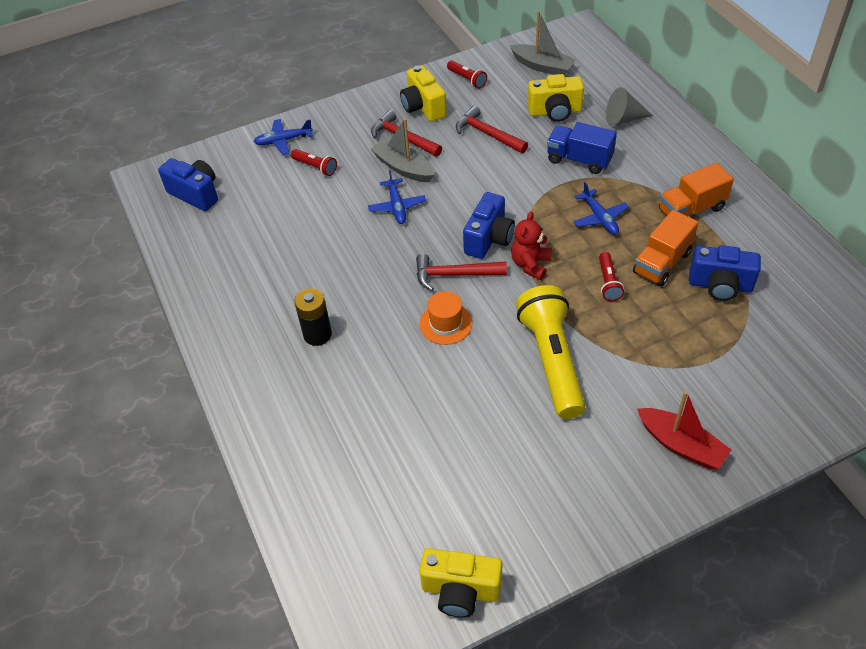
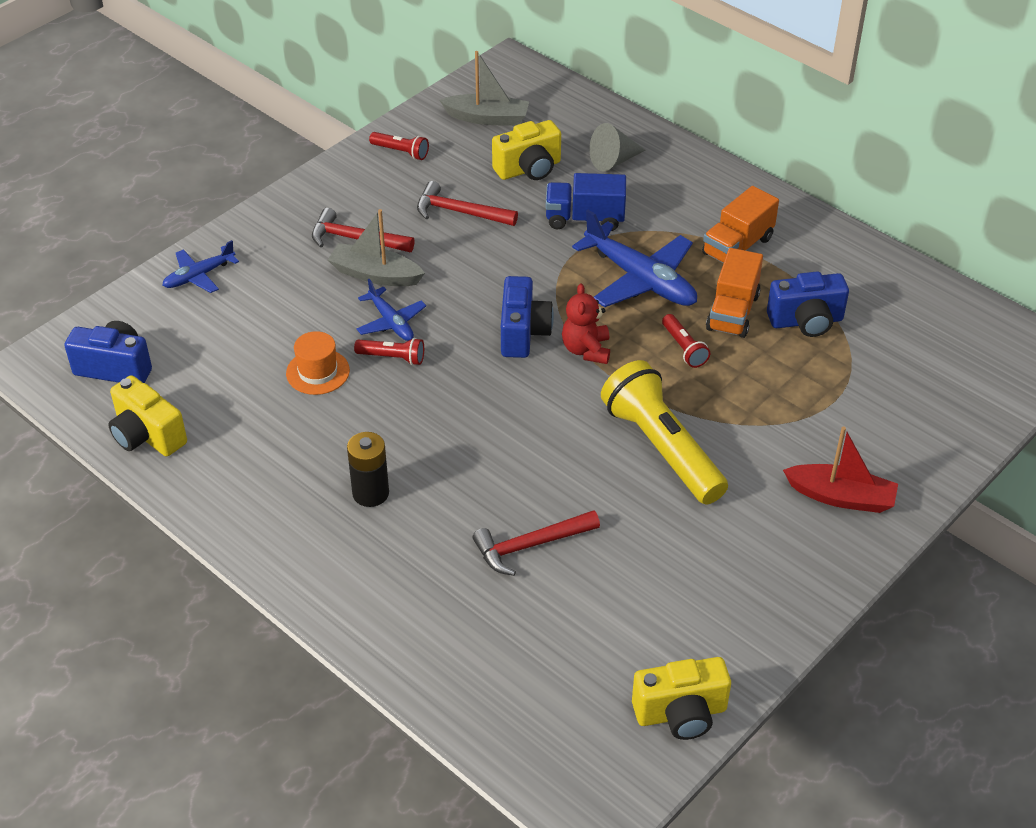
camera: 25 degrees left, 5 degrees down
(315, 167) = (260, 299): red flashlight -> red flashlight (392, 357)
(423, 107) = (362, 197): yellow camera -> yellow camera (147, 435)
(445, 323) = (520, 440): orange hat -> orange hat (318, 372)
(454, 274) = (502, 383): red hammer -> red hammer (530, 546)
(599, 217) = (640, 279): blue plane -> blue plane, size x1.80

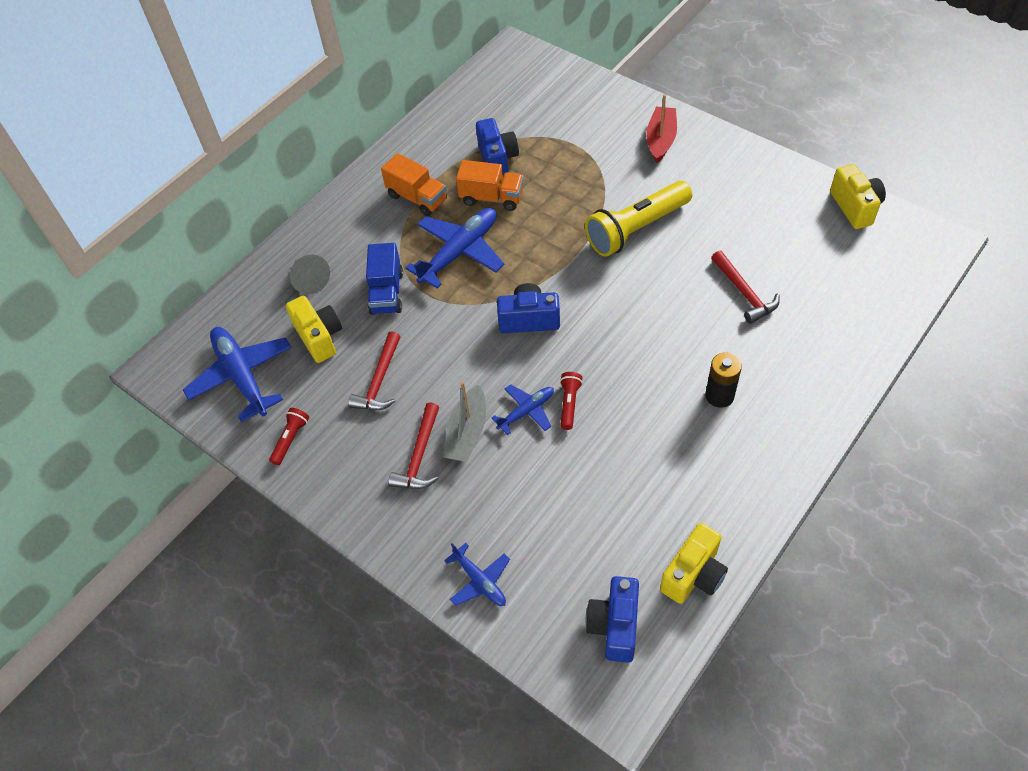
camera: 90 degrees left, 10 degrees up
(318, 372) = (594, 455): orange hat -> none
(487, 118) = (242, 377): grey boat -> blue plane
(586, 350) = (543, 279): red teddy bear -> none
(684, 348) = (533, 223): red flashlight -> none

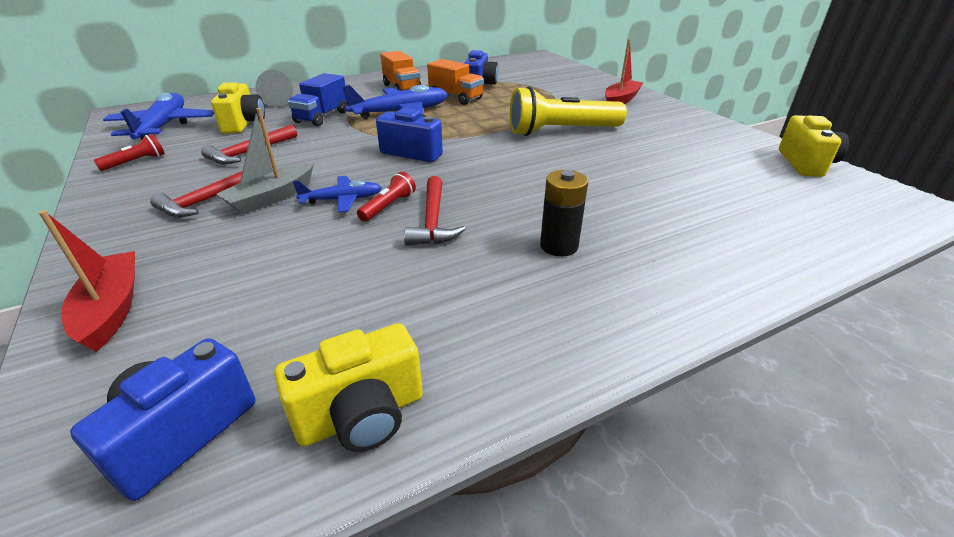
camera: 20 degrees right, 20 degrees down
(479, 580) = (112, 309): blue plane -> red boat
(744, 293) = (643, 185): red hammer -> red hammer (433, 221)

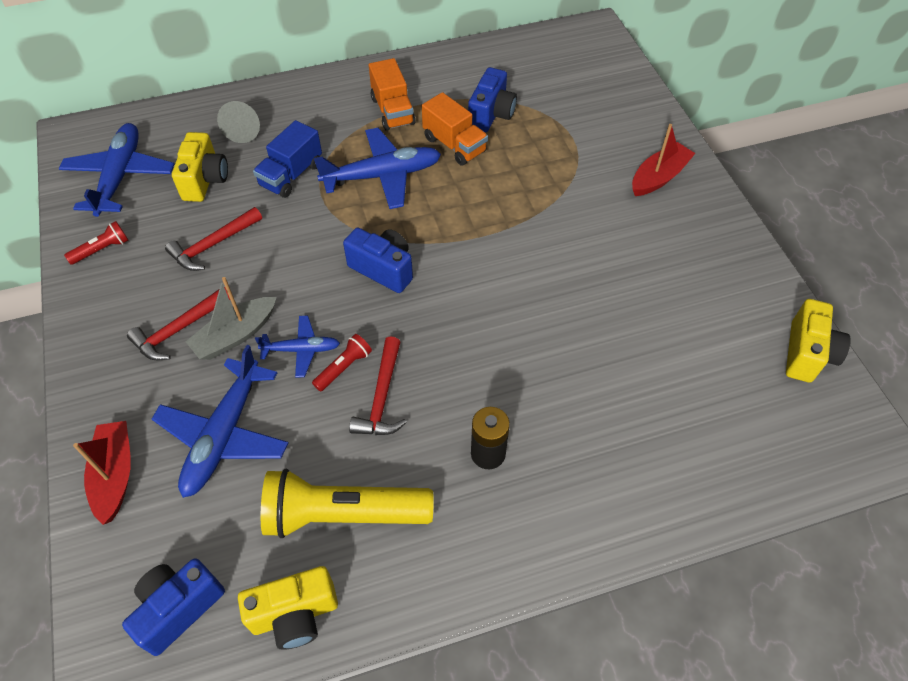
camera: 10 degrees right, 20 degrees up
(258, 262) = (224, 434): none -> blue plane
(561, 131) = (558, 245): yellow flashlight -> yellow flashlight (343, 514)

